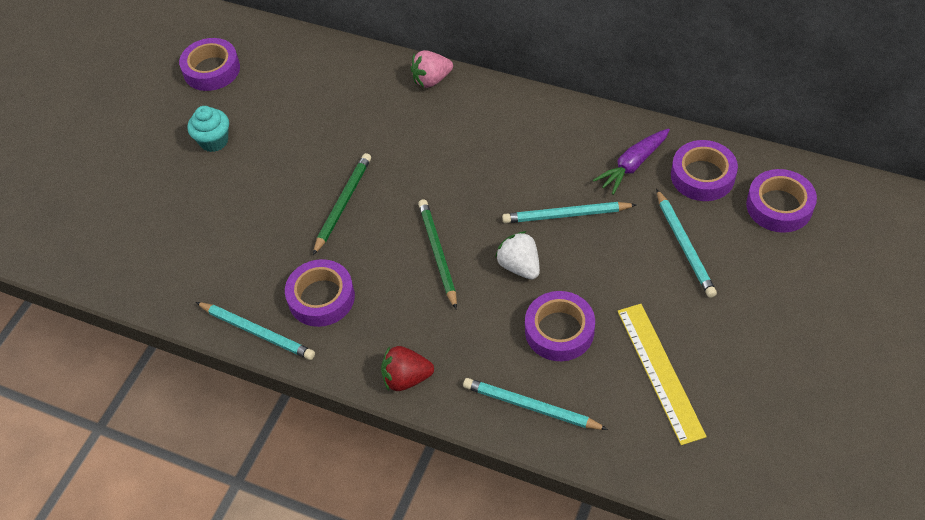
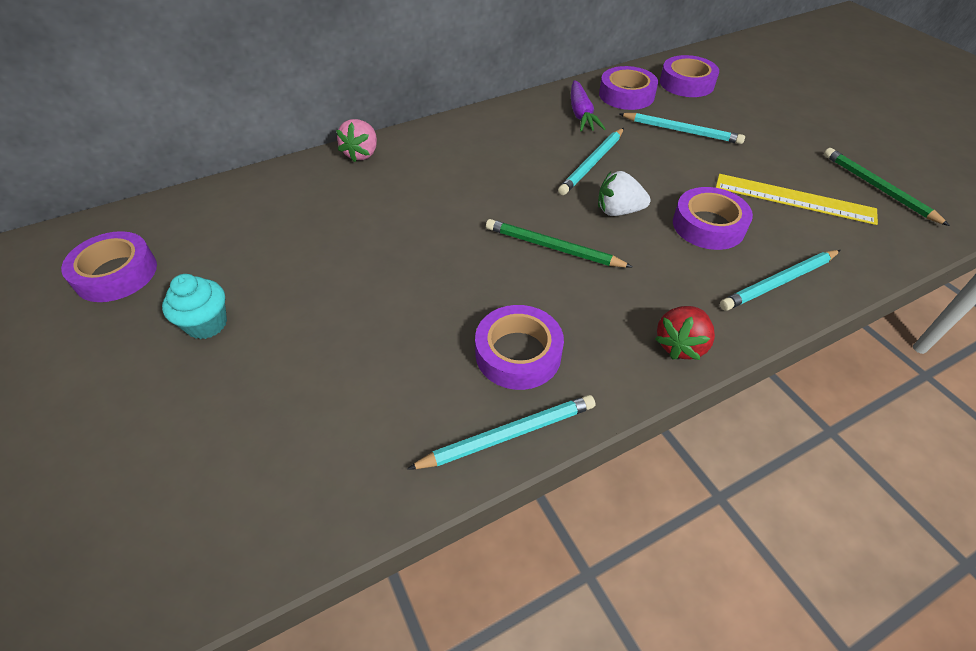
camera: 55 degrees left, 5 degrees down
(343, 204) = (421, 275): green pencil -> green pencil (878, 188)

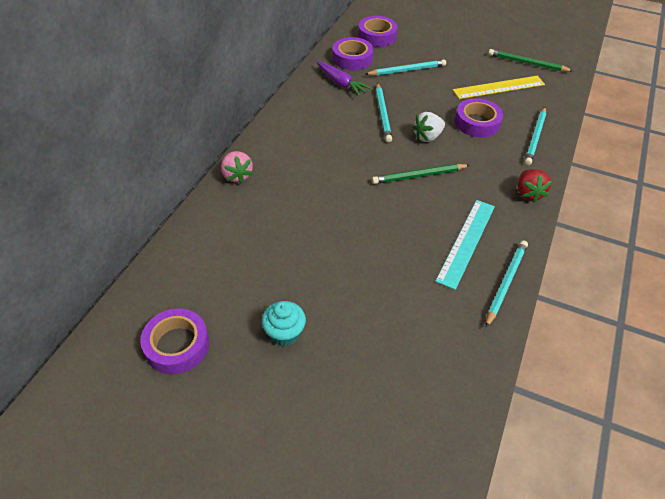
camera: 40 degrees left, 0 degrees up
(518, 353) = (466, 242): purple tape -> turquoise ruler

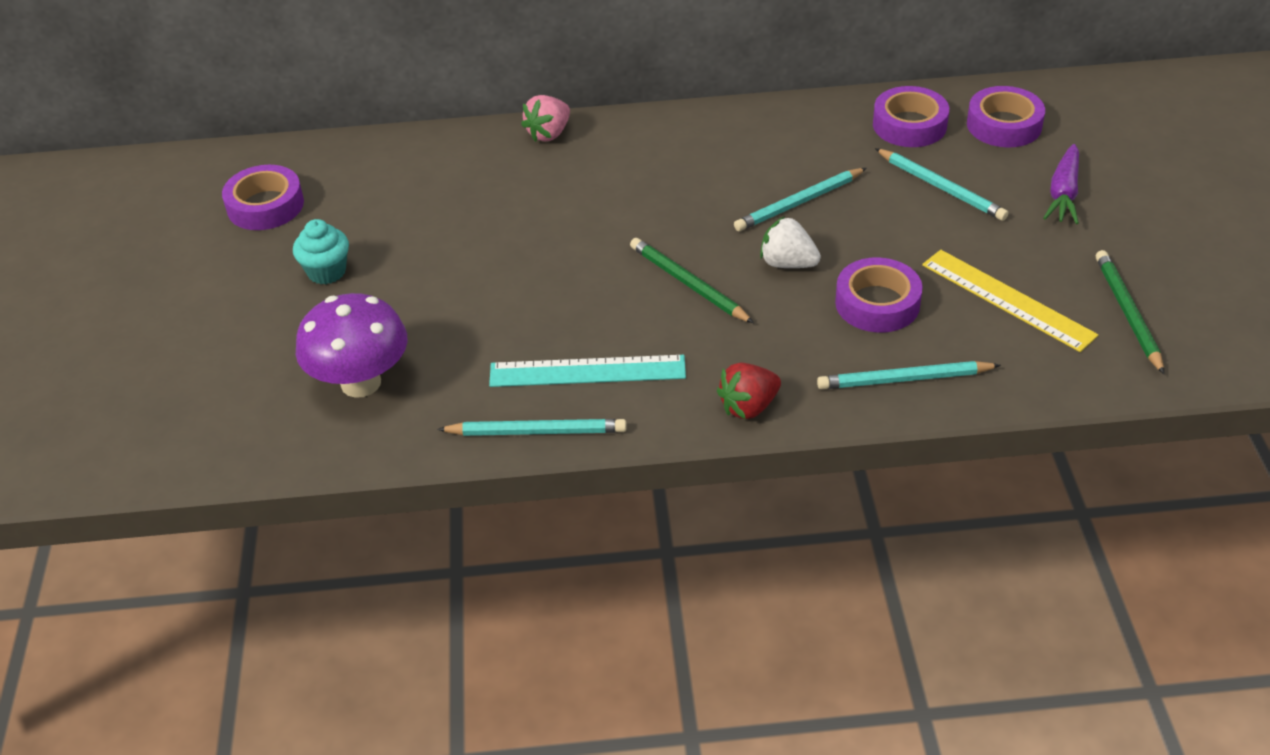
camera: 65 degrees right, 5 degrees down
(341, 83) = (832, 138): purple carrot -> purple carrot (1063, 193)
(414, 354) = (361, 383): none -> purple mushroom

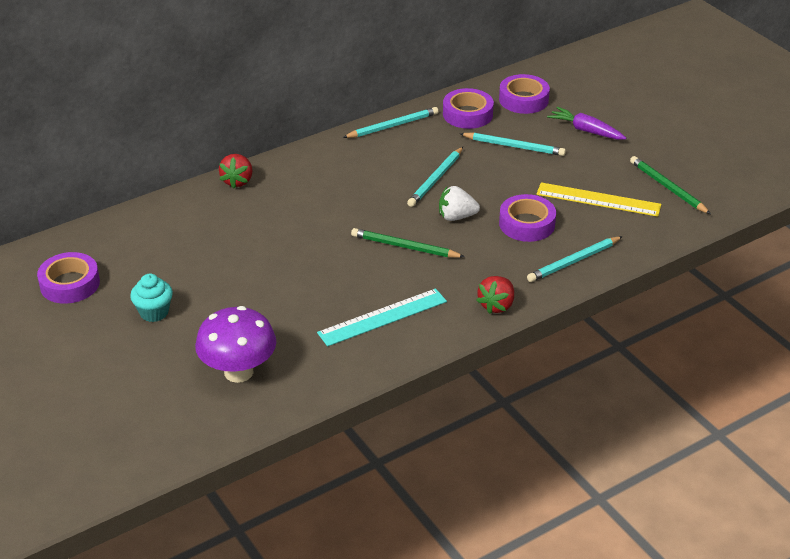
camera: 30 degrees left, 5 degrees down
(536, 432) = (379, 362): turquoise pencil -> turquoise pencil (392, 126)
(549, 134) = (237, 181): pink strawberry -> red strawberry
(1063, 193) = (586, 130): purple carrot -> purple carrot turned 135 degrees clockwise

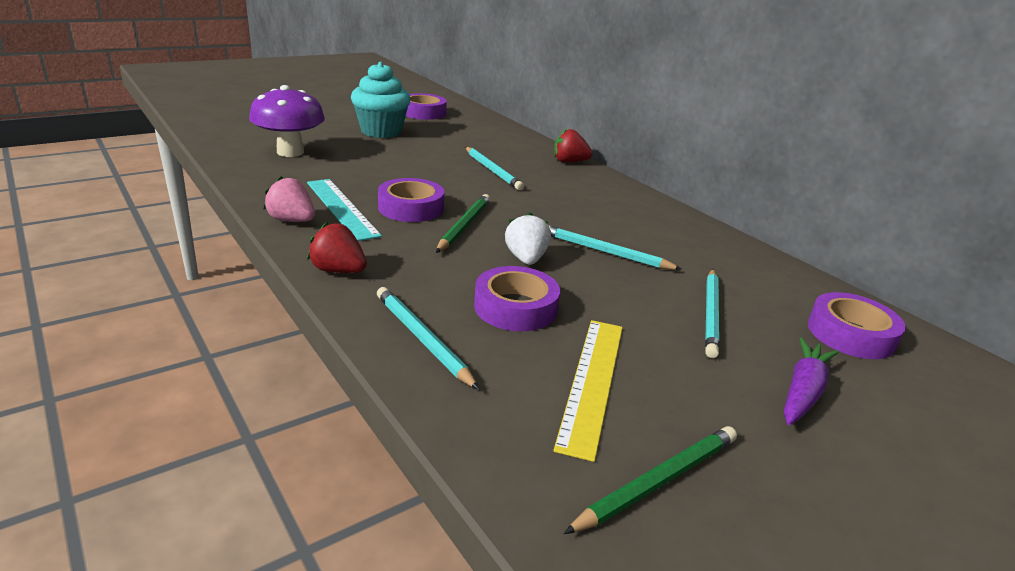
camera: 85 degrees right, 10 degrees down
(154, 312) = (381, 131): turquoise cupcake -> turquoise cupcake, size x1.67
(392, 126) = (709, 234): turquoise pencil -> turquoise pencil (492, 170)
(415, 342) = (292, 220): none -> pink strawberry
(467, 114) = (772, 284): purple tape -> purple tape (411, 208)

